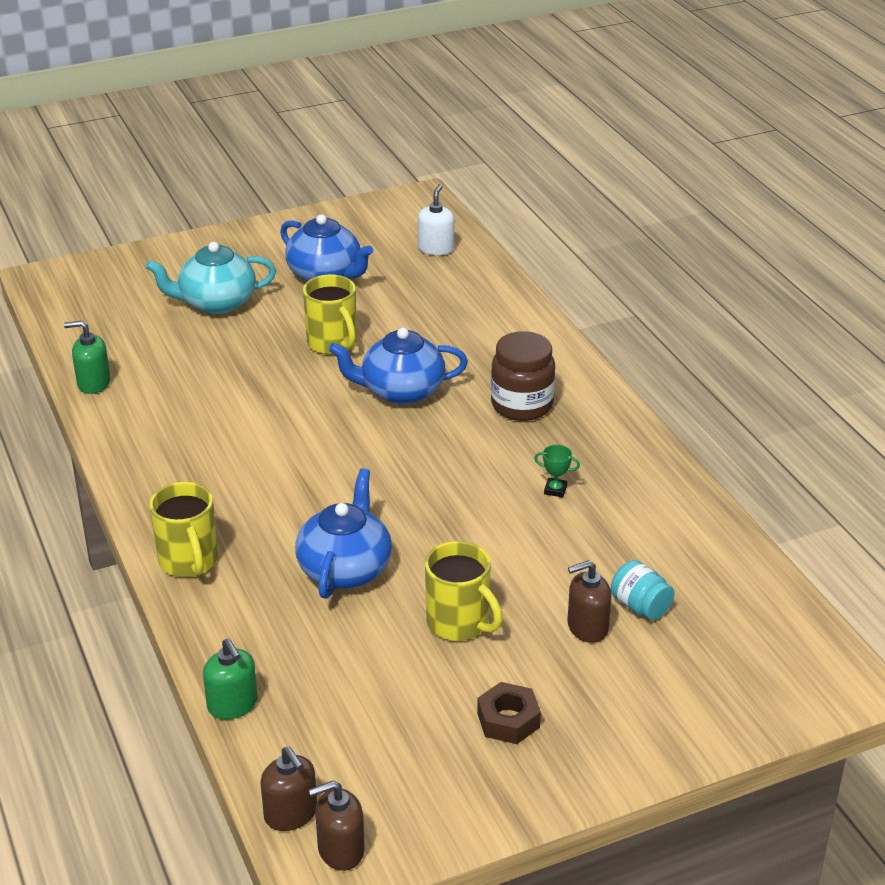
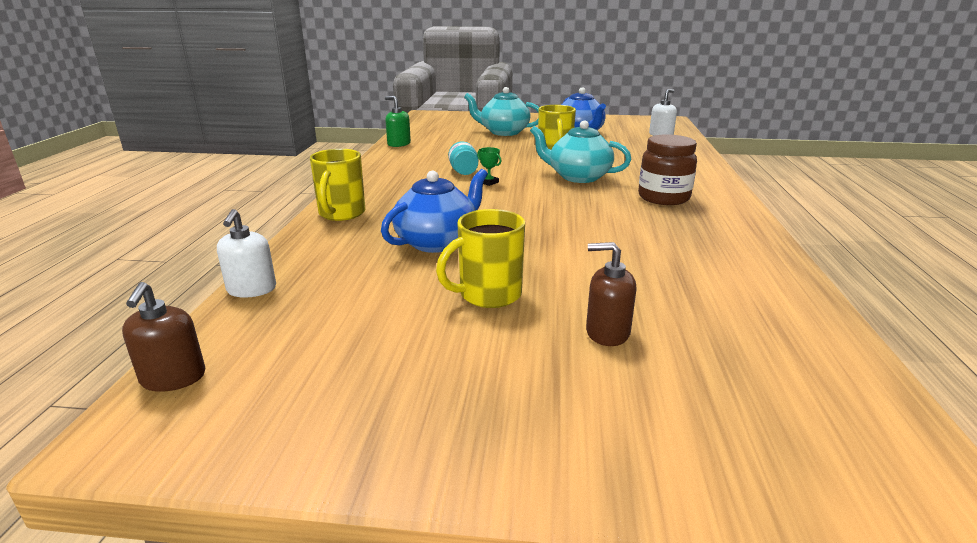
camera: 30 degrees right, 10 degrees down
(232, 705) = (251, 289): green soap dispenser -> white soap dispenser
(340, 850) = (162, 428): brown soap dispenser -> none
(401, 391) = (578, 177): blue teapot -> turquoise teapot
(459, 623) = (488, 295): yellow mug -> yellow mug turned 75 degrees clockwise
(508, 720) = (454, 378): brown nut -> none
(555, 490) = (653, 241): green trophy -> green trophy (489, 182)
(640, 606) = (678, 333): turquoise jar -> turquoise jar (464, 172)

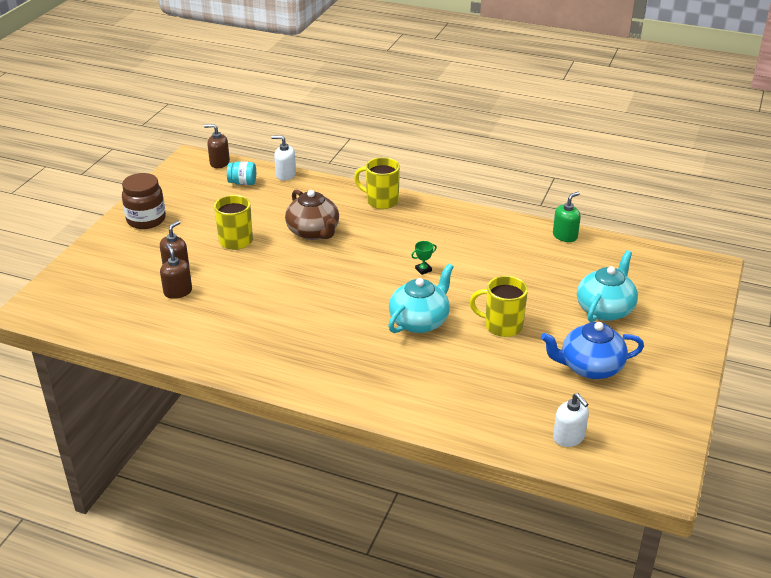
camera: 105 degrees right, 10 degrees up
(437, 242) = (313, 232): blue teapot -> brown teapot
(464, 172) = (458, 261): turquoise jar -> turquoise jar (242, 183)
(663, 198) = (344, 354): brown jar -> brown jar (146, 220)
(668, 314) = (178, 292): none -> brown soap dispenser

